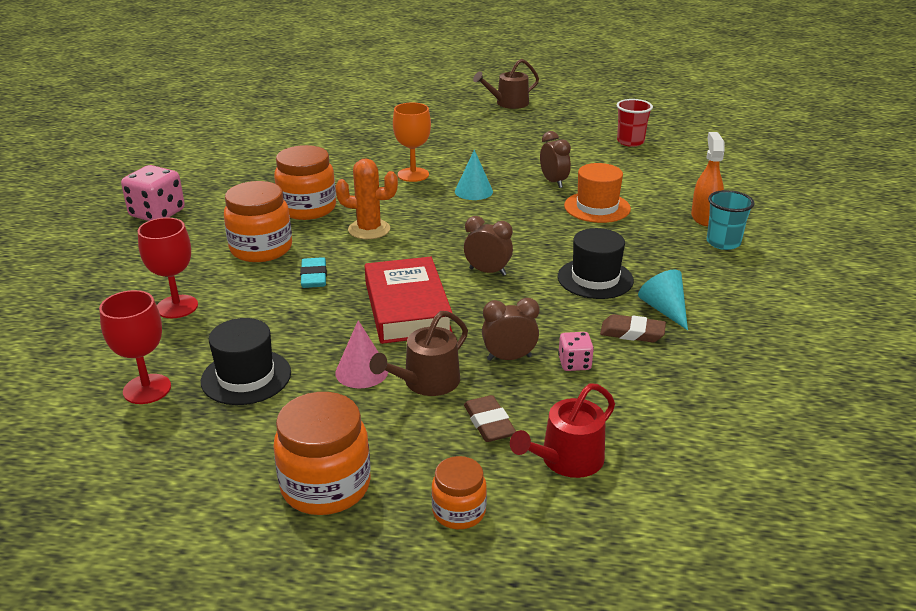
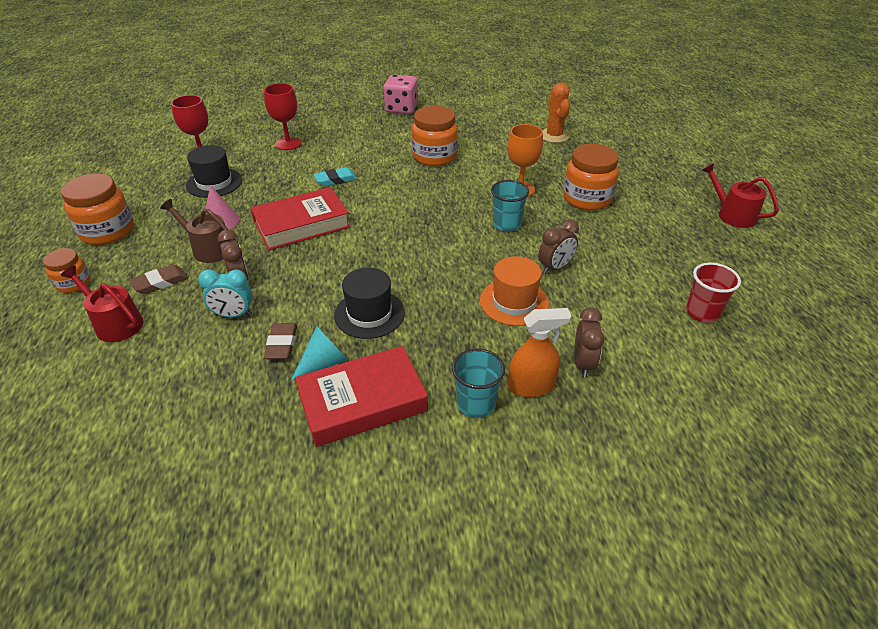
camera: 75 degrees right, 10 degrees up
(261, 249) = (367, 153): orange jar -> orange jar (587, 198)
(369, 229) = (413, 187): orange cactus -> orange cactus (554, 136)
(473, 191) = (506, 224): turquoise cone -> turquoise cup
(487, 272) = (364, 253): brown clock -> brown clock (583, 364)
(508, 103) = (732, 214): brown watering can -> red watering can
(574, 363) = (233, 315): pink dice -> turquoise clock
(718, 293) = (362, 402): none -> red book

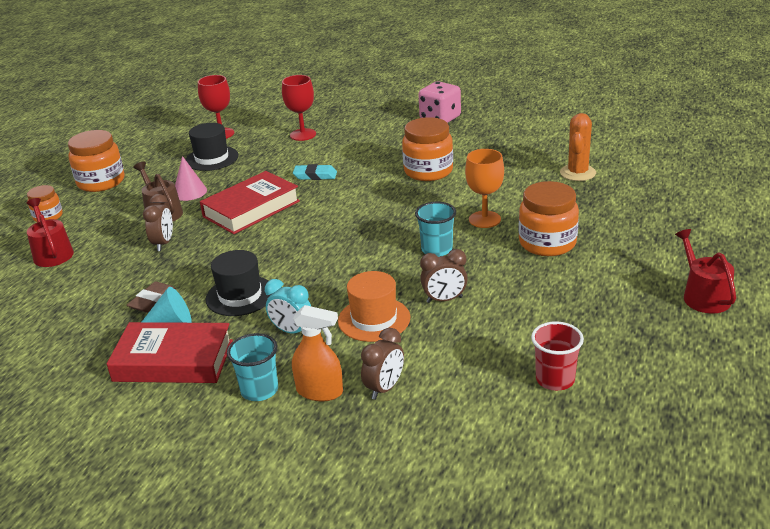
camera: 30 degrees right, 10 degrees down
(160, 282) = (106, 231): brown eraser -> none
(233, 315) = (137, 269): turquoise clock -> turquoise clock (292, 331)
(301, 224) = (251, 209): red book -> red book turned 45 degrees counterclockwise

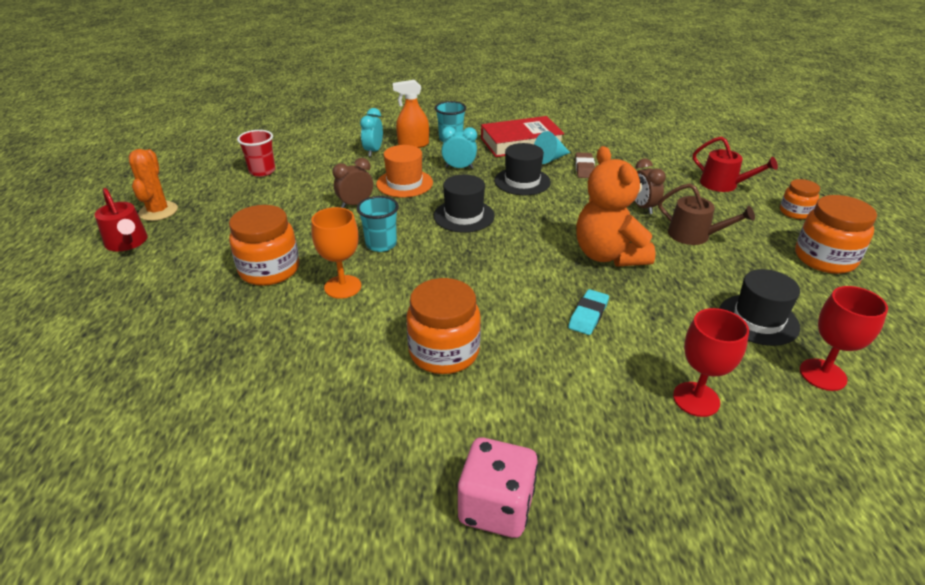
camera: 155 degrees right, 5 degrees up
(189, 192) = (705, 264): pink cone -> none
(251, 209) = (608, 255): red book -> orange teddy bear
(315, 175) = (588, 315): turquoise eraser -> turquoise eraser turned 45 degrees counterclockwise
(339, 265) = (464, 216): none -> black hat
(384, 388) = (373, 151): brown clock -> turquoise clock
(577, 173) = (226, 390): orange cactus -> orange cactus (158, 211)

